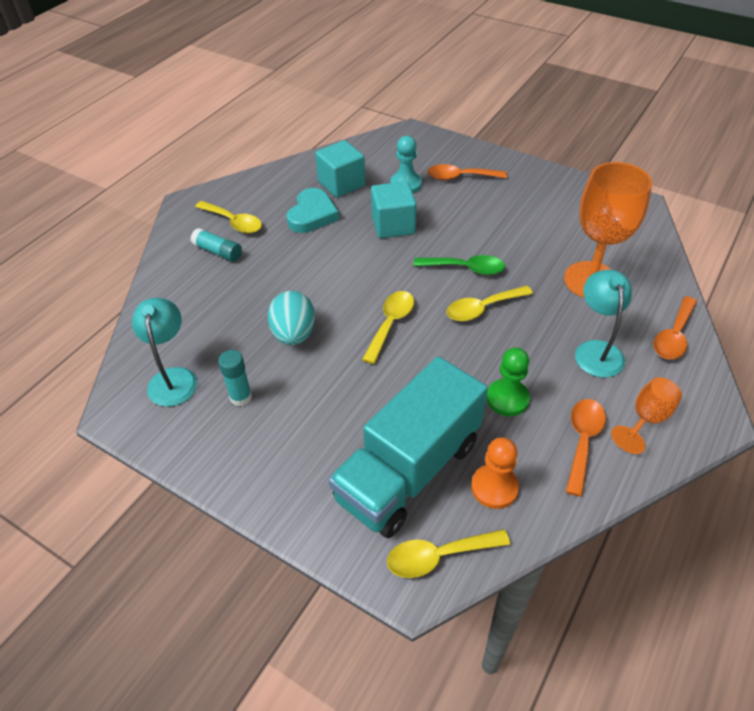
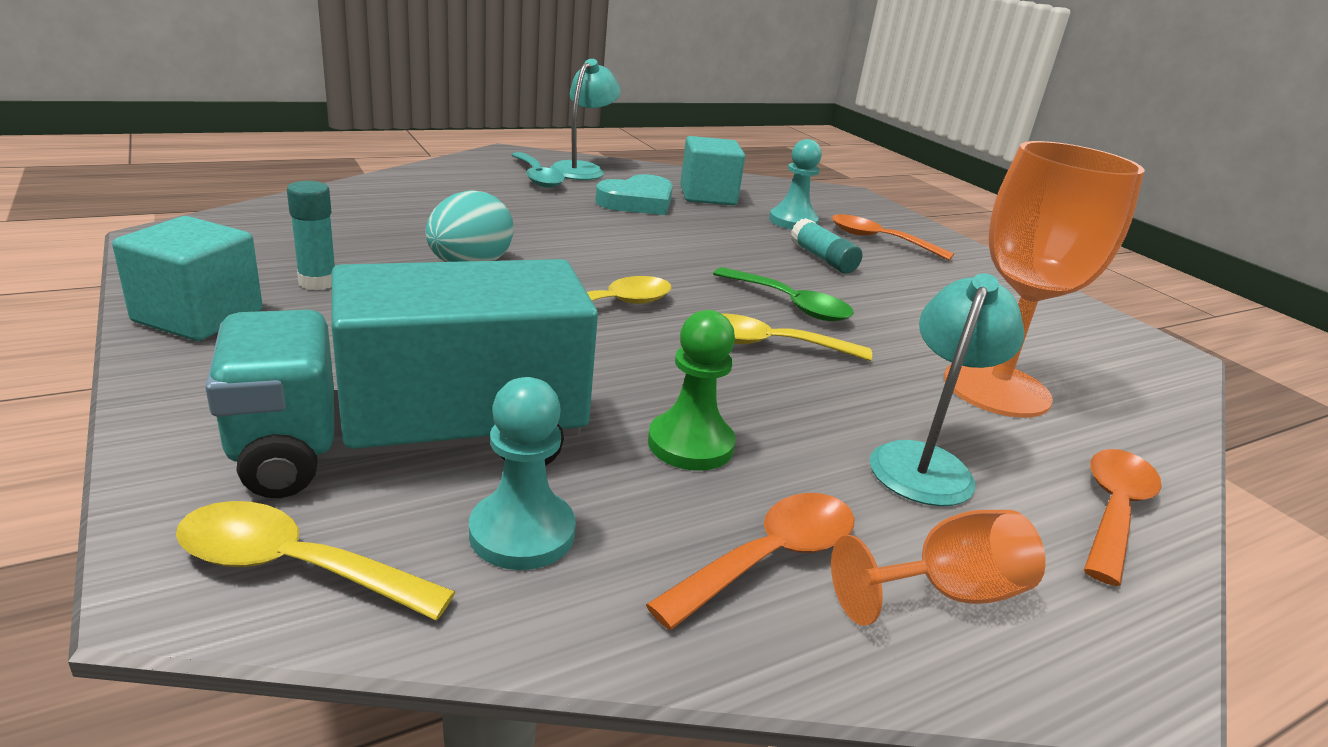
camera: 25 degrees right, 20 degrees down
(173, 378) = (274, 240): turquoise lamp -> turquoise lamp (582, 169)
(218, 252) = (486, 187): turquoise glue stick -> turquoise glue stick (822, 259)
(233, 222) = (537, 177): yellow spoon -> turquoise spoon
(393, 225) = (732, 241): turquoise cube -> turquoise cube (198, 316)
(494, 487) = (522, 533): orange pawn -> turquoise pawn
(673, 335) = (1113, 511): orange spoon -> orange spoon turned 150 degrees clockwise

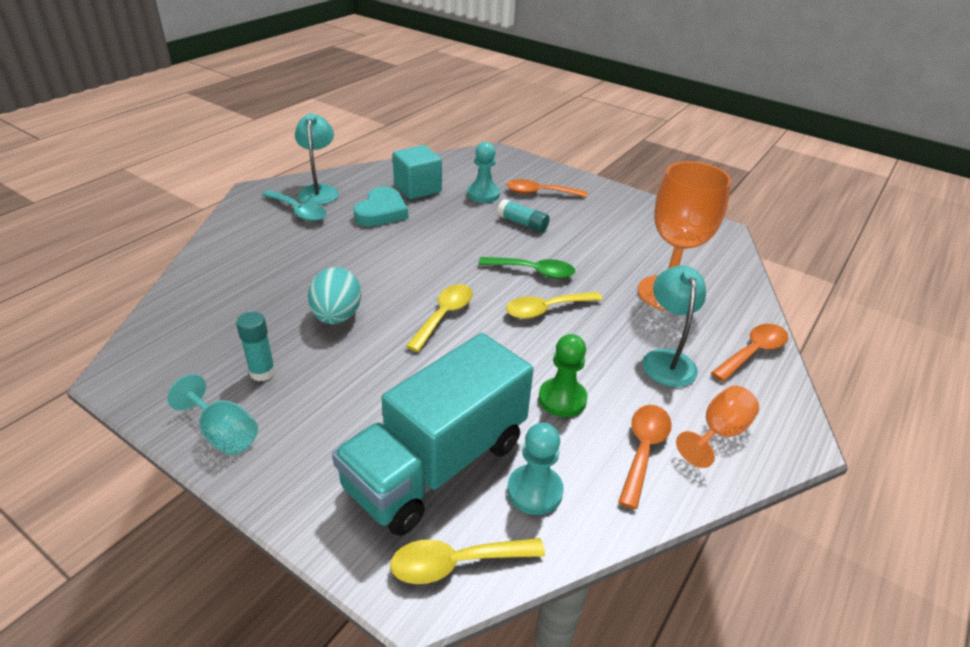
camera: 25 degrees left, 10 degrees up
(198, 316) = (223, 434): turquoise cube -> turquoise goblet
(1113, 511) = (753, 352): orange spoon -> orange spoon turned 45 degrees clockwise

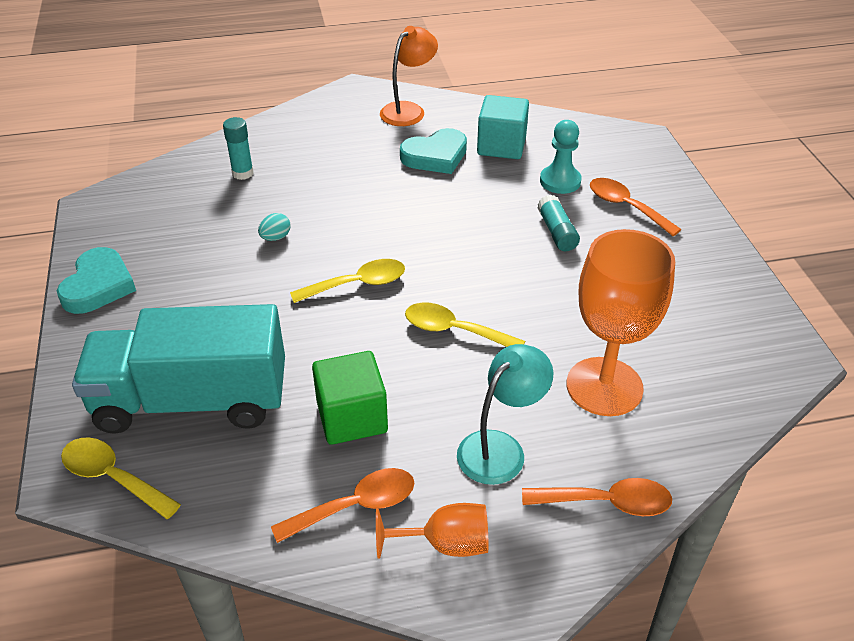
camera: 45 degrees right, 5 degrees up
(223, 434) = (98, 286): turquoise goblet -> turquoise heart
(262, 372) = (173, 254): turquoise glue stick -> turquoise glue stick (243, 173)
(298, 211) = (365, 124): turquoise spoon -> none
(319, 191) = (408, 110): turquoise lamp -> orange lamp
(337, 316) = (275, 237): turquoise egg -> turquoise egg, size x0.50
(533, 272) = (495, 287): green spoon -> none
(534, 491) = (228, 471): turquoise pawn -> none
(562, 399) = (352, 417): green pawn -> green cube

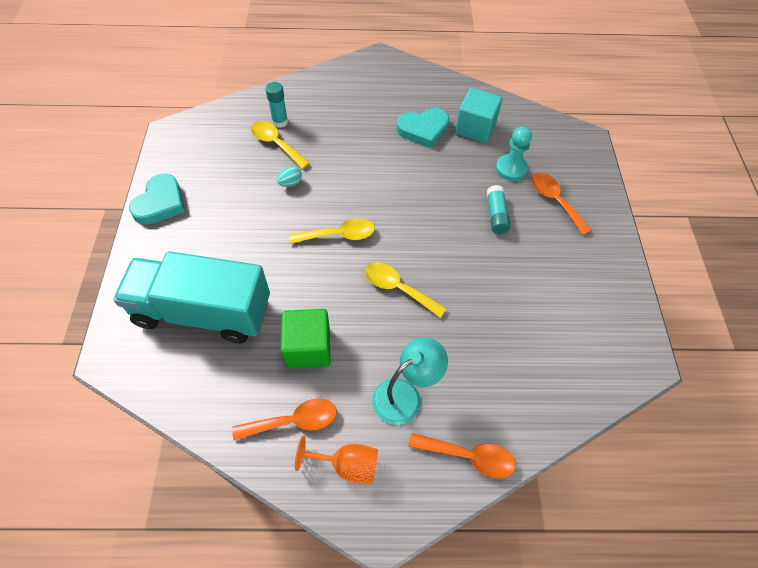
camera: 10 degrees right, 15 degrees up
(113, 477) = (139, 363): yellow spoon -> yellow spoon (276, 144)
(408, 110) = (413, 83): orange lamp -> none
(604, 386) = (494, 358): orange goblet -> none

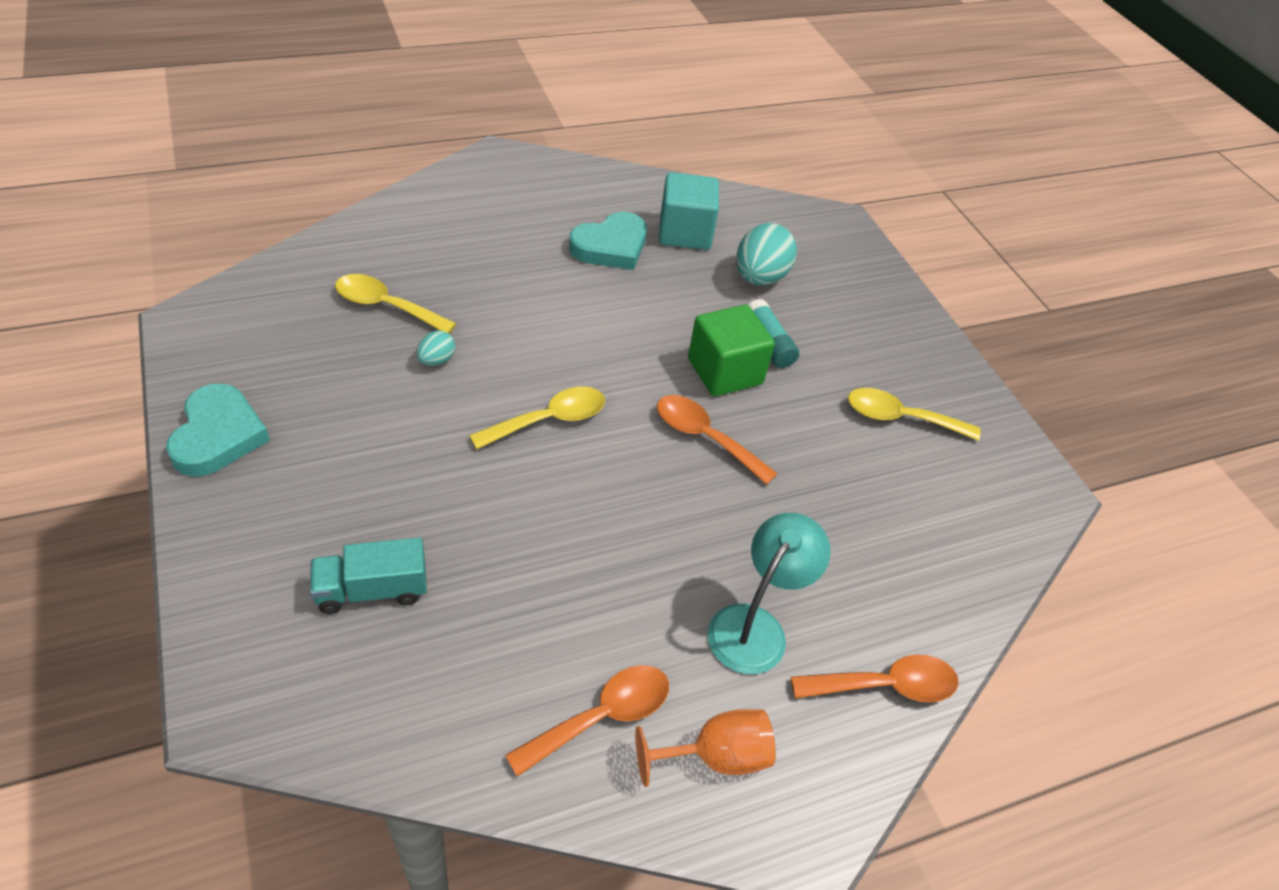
camera: 25 degrees left, 10 degrees down
(203, 312) = (372, 590): turquoise truck -> turquoise truck, size x0.46
(280, 122) = (378, 273): turquoise glue stick -> none
(308, 348) = (575, 598): green cube -> green cube (725, 371)
(398, 288) = (675, 476): yellow spoon -> yellow spoon (901, 418)
(511, 168) = (759, 277): turquoise pawn -> turquoise egg
(555, 201) = (838, 309): orange spoon -> orange spoon (705, 438)

